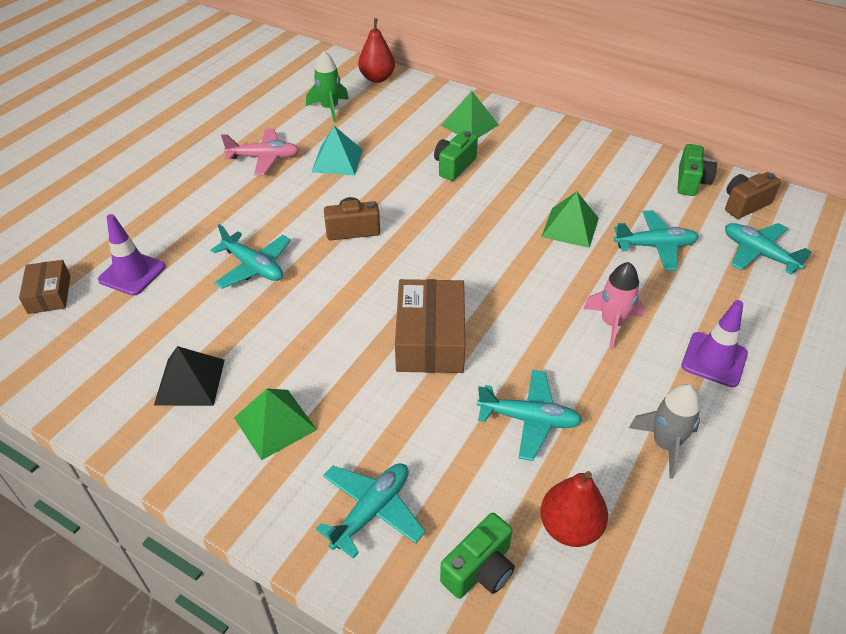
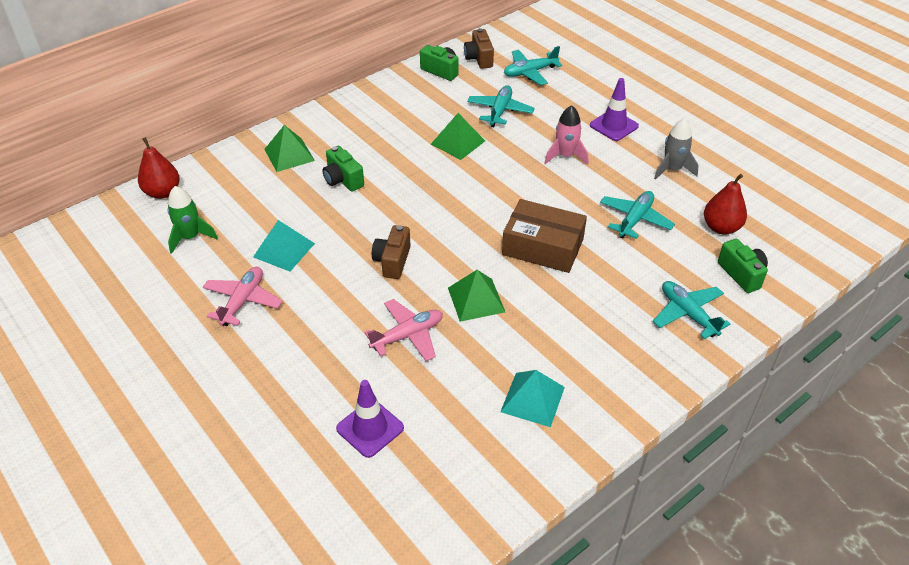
camera: 70 degrees left, 0 degrees up
(49, 294) = (367, 501): brown box -> none
(190, 382) = (533, 399): black pyramid -> turquoise pyramid
(253, 267) = (407, 335): turquoise plane -> pink plane
(275, 423) = (596, 351): green pyramid -> green pyramid (476, 299)

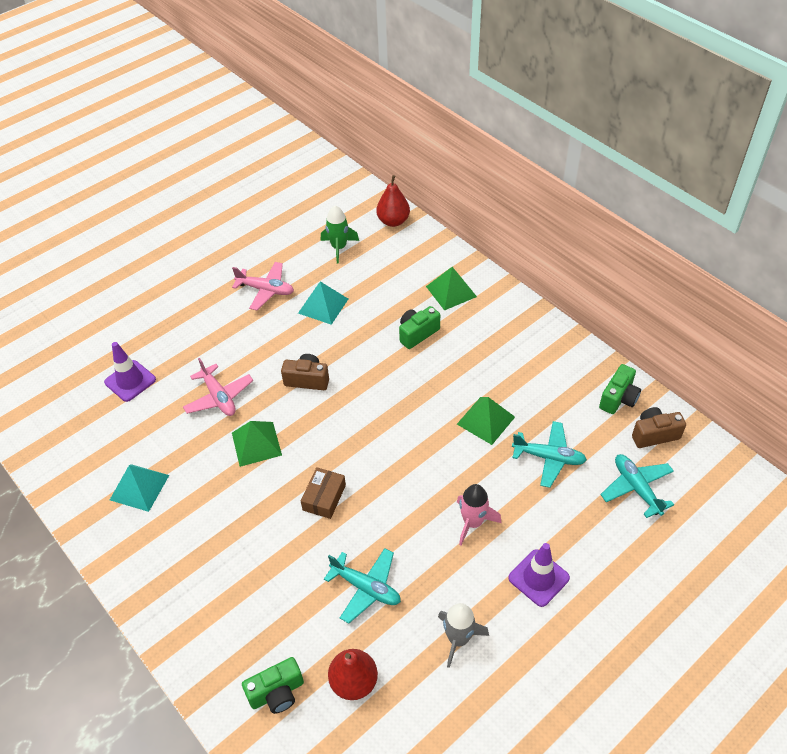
camera: 90 degrees right, 5 degrees up
(543, 247) = (324, 497): brown box -> brown box, size x0.58
(688, 314) = (223, 626): turquoise plane -> none

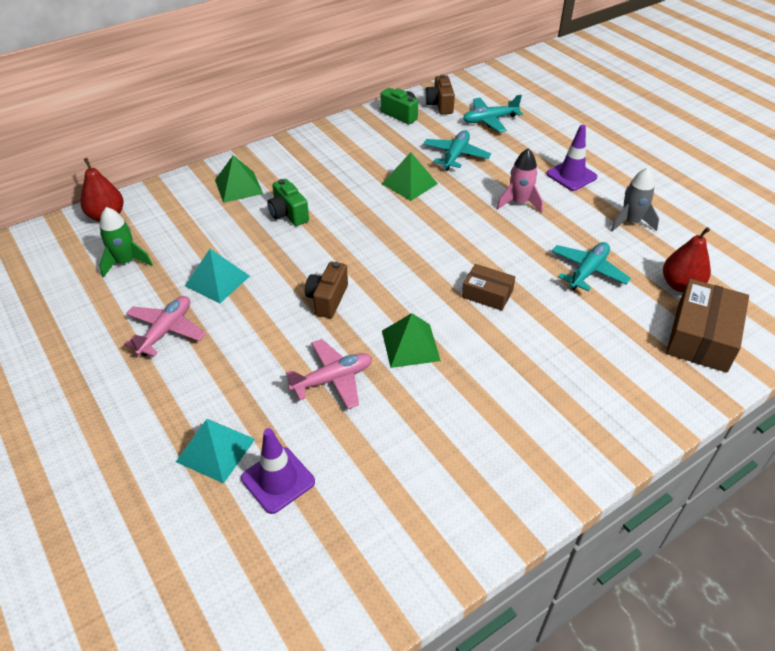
camera: 85 degrees left, 5 degrees down
(139, 487) = (461, 460): turquoise pyramid -> turquoise pyramid (216, 450)
(277, 693) = (702, 336): green camera -> brown box

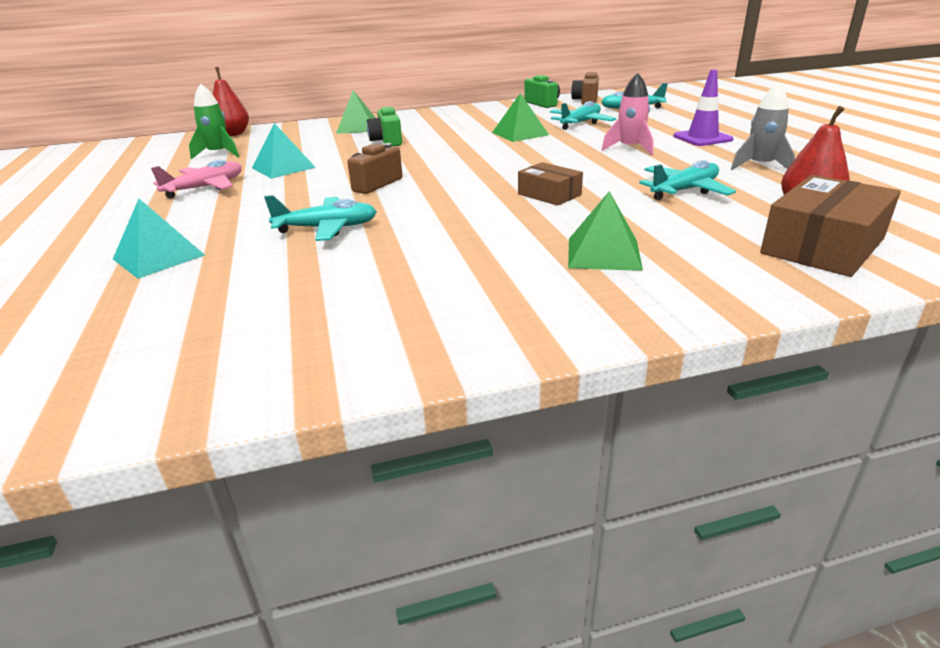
camera: 20 degrees right, 15 degrees down
(278, 480) = (193, 284): purple traffic cone -> none
(333, 379) = (327, 228): pink plane -> turquoise plane
(410, 345) = (432, 217): green pyramid -> green pyramid (604, 253)

